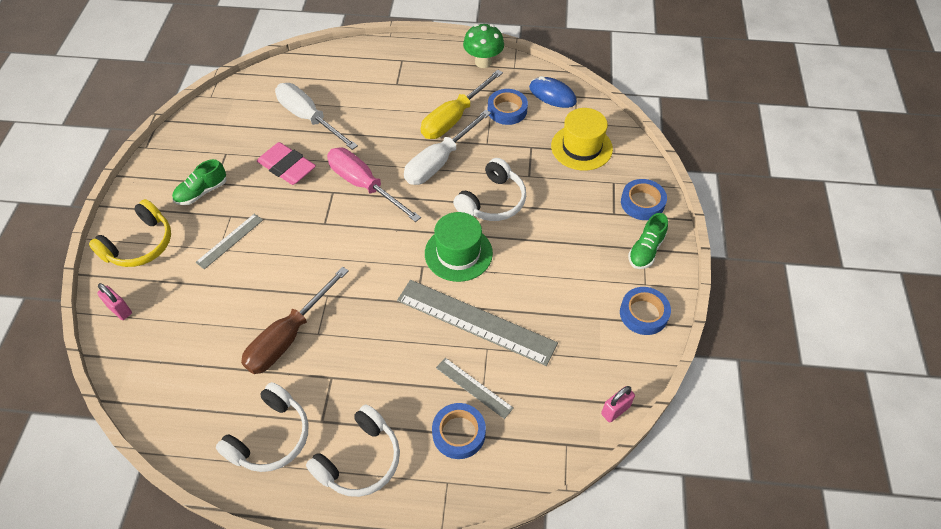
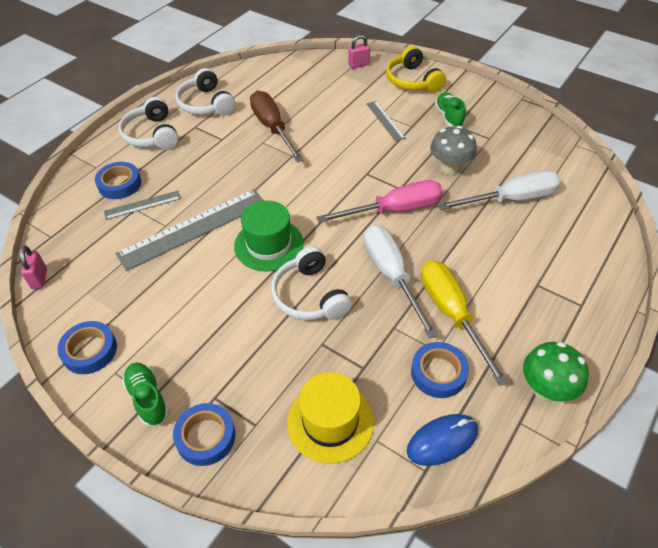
camera: 120 degrees right, 5 degrees down
(287, 167) = (449, 168): pink eraser -> grey mushroom

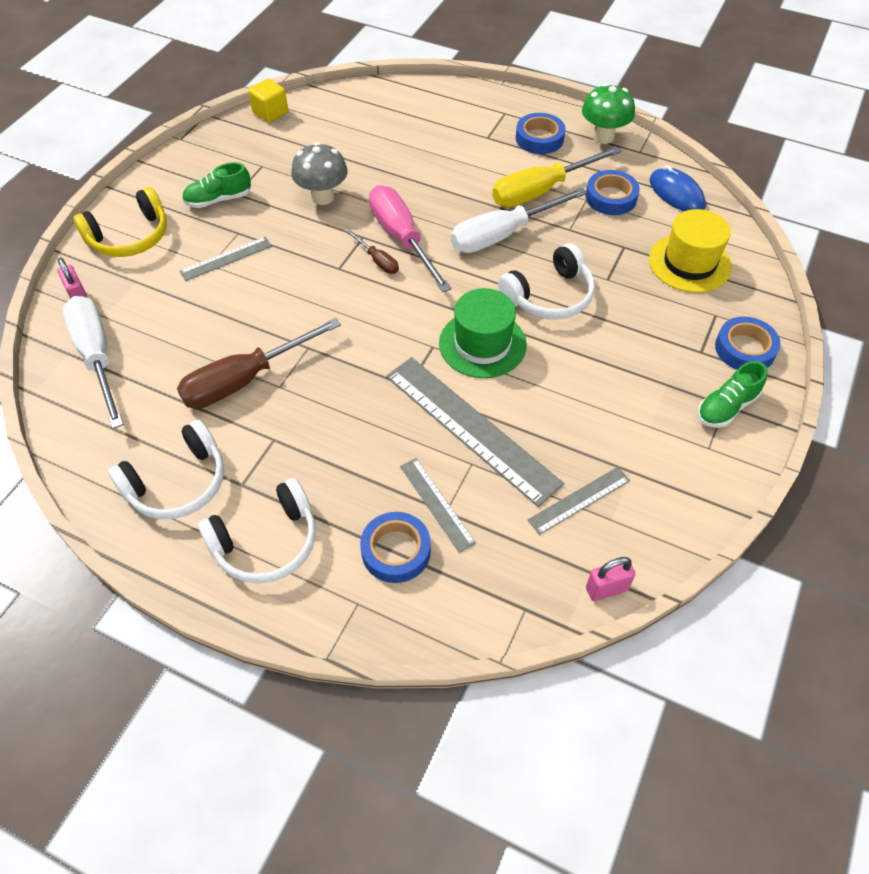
camera: 100 degrees left, 5 degrees up
(89, 351) = (692, 483): blue tape -> blue tape (539, 138)
(110, 277) = (579, 500): none -> grey ruler
(370, 194) = (378, 261): none -> brown screwdriver
(511, 199) = (370, 150): white screwdriver -> white screwdriver (97, 357)
(561, 143) = (270, 112): none -> yellow cube

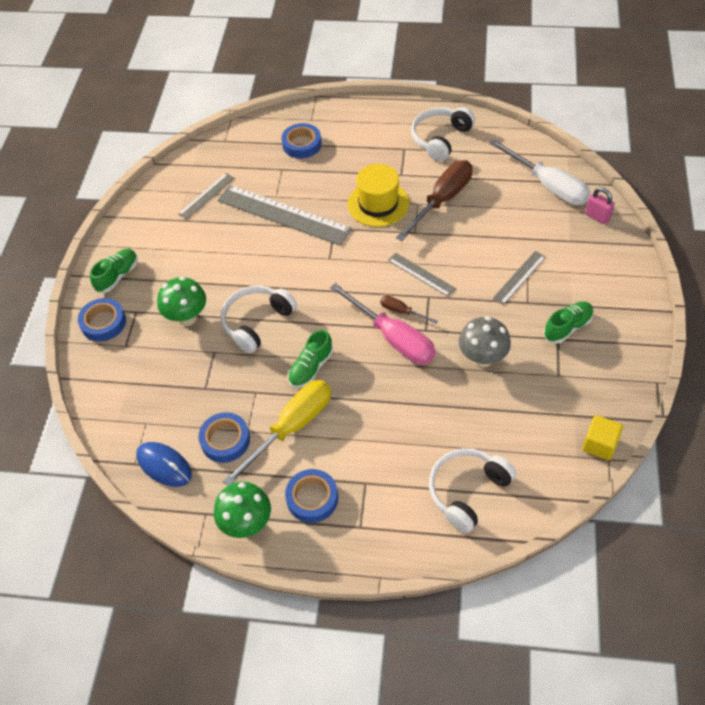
camera: 165 degrees right, 0 degrees up
(130, 237) = (607, 272): yellow headphones -> none
(266, 542) = (373, 128): white headphones -> white headphones (467, 491)
(436, 504) = (288, 171): grey ruler -> grey ruler (421, 274)
(482, 344) = (295, 270): green hat -> none
(503, 235) = (311, 368): white screwdriver -> green shoe
(606, 589) = (183, 160): pink padlock -> none
(634, 325) = (187, 317): none -> green mushroom
(689, 263) = (148, 388): yellow hat -> yellow hat (378, 204)

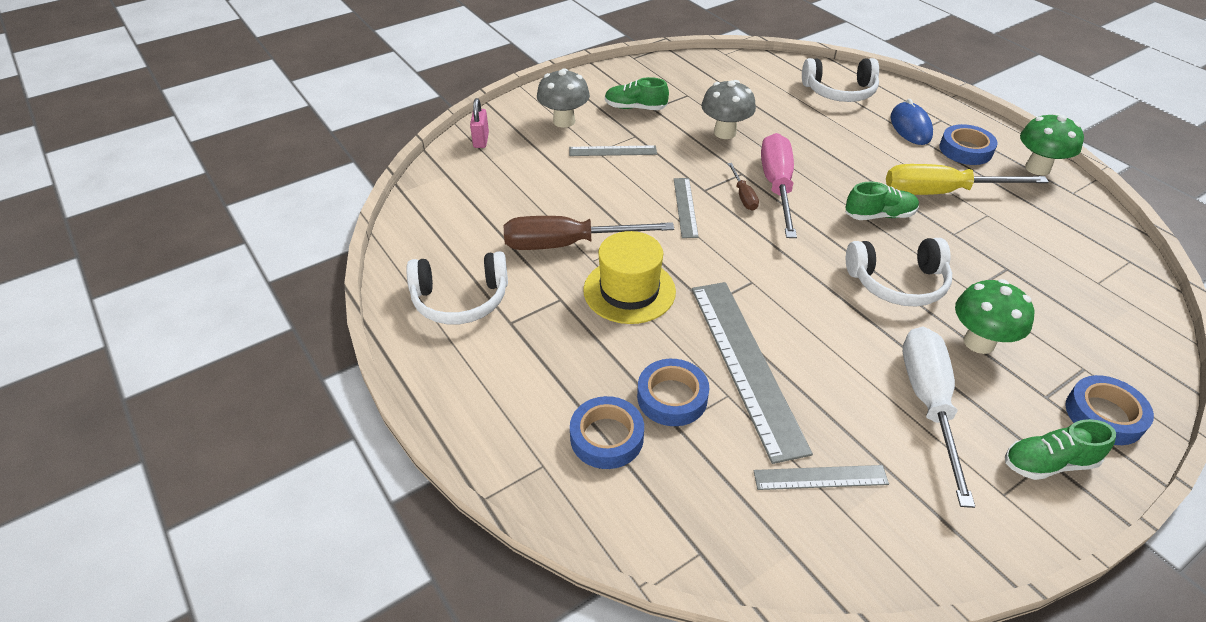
camera: 135 degrees left, 10 degrees down
(164, 465) = (1096, 241): blue mouse -> blue mouse (910, 127)
(225, 440) = (1016, 221): blue tape -> blue tape (672, 397)
(548, 185) = (465, 184): white screwdriver -> white screwdriver (928, 403)
(584, 273) = (564, 121): none -> grey mushroom
(599, 444) = (720, 60): yellow cube -> none

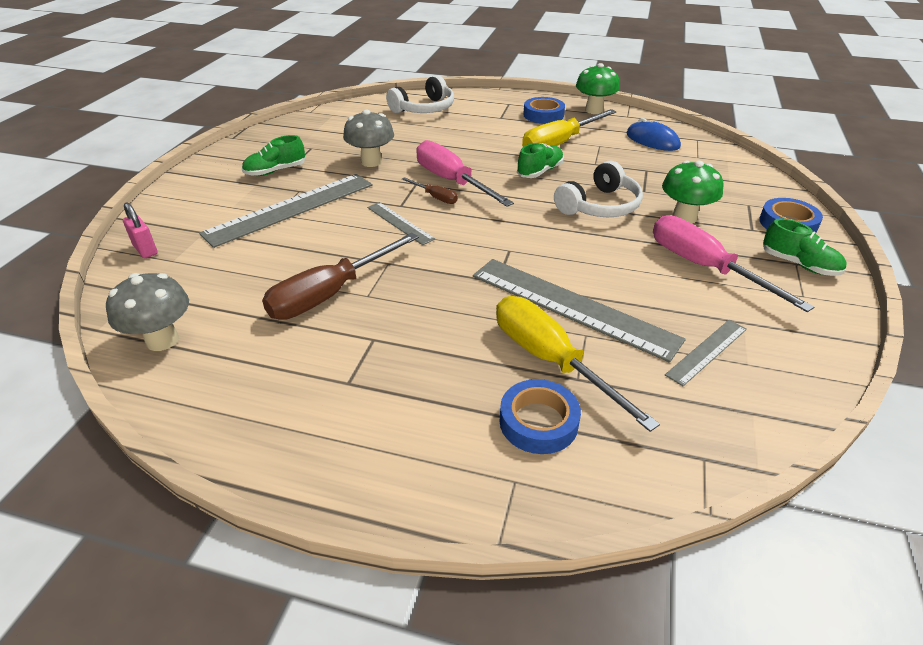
camera: 40 degrees left, 5 degrees down
(460, 299) = (274, 391): white headphones -> none
(564, 121) = (218, 204): grey mushroom -> grey mushroom (162, 340)
(612, 151) = (291, 208): grey ruler -> grey ruler, size x1.99
(629, 290) = (425, 302): yellow hat -> none
(672, 397) = (550, 360): blue tape -> yellow screwdriver
(910, 127) = (495, 114): blue mouse -> blue mouse (652, 140)
(928, 403) = (704, 267): white screwdriver -> pink screwdriver
(1049, 463) = (799, 264): green shoe -> green shoe turned 90 degrees counterclockwise

